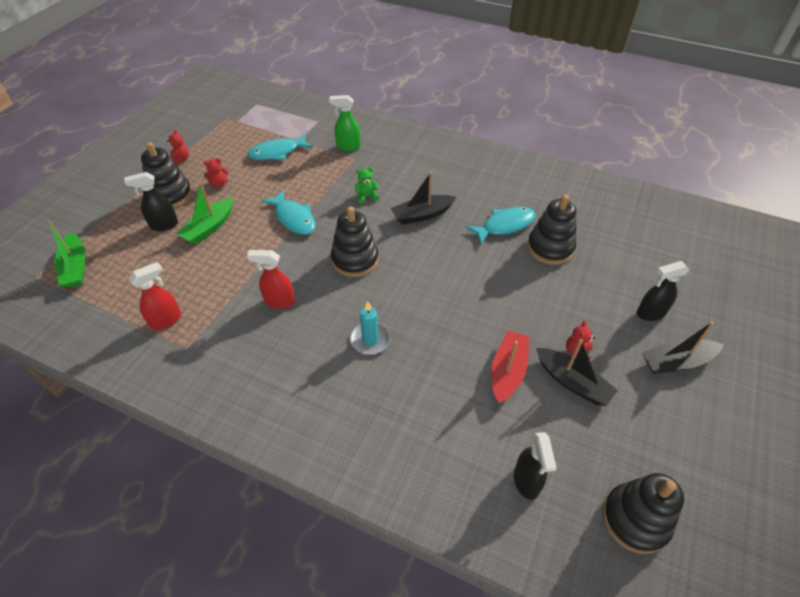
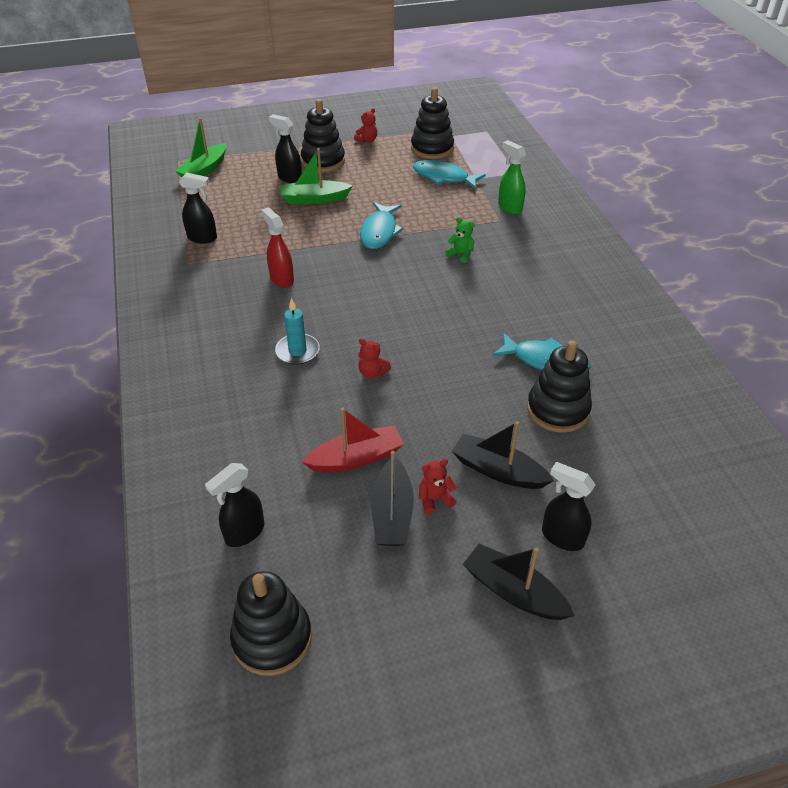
camera: 50 degrees right, 5 degrees down
(166, 320) = (202, 238): red spray bottle -> black spray bottle
(219, 184) = (366, 174): red teddy bear -> red teddy bear (372, 373)
(355, 259) = (376, 292): black stacking toy -> black stacking toy (432, 148)
(422, 215) = (484, 299): black boat -> black boat (498, 470)

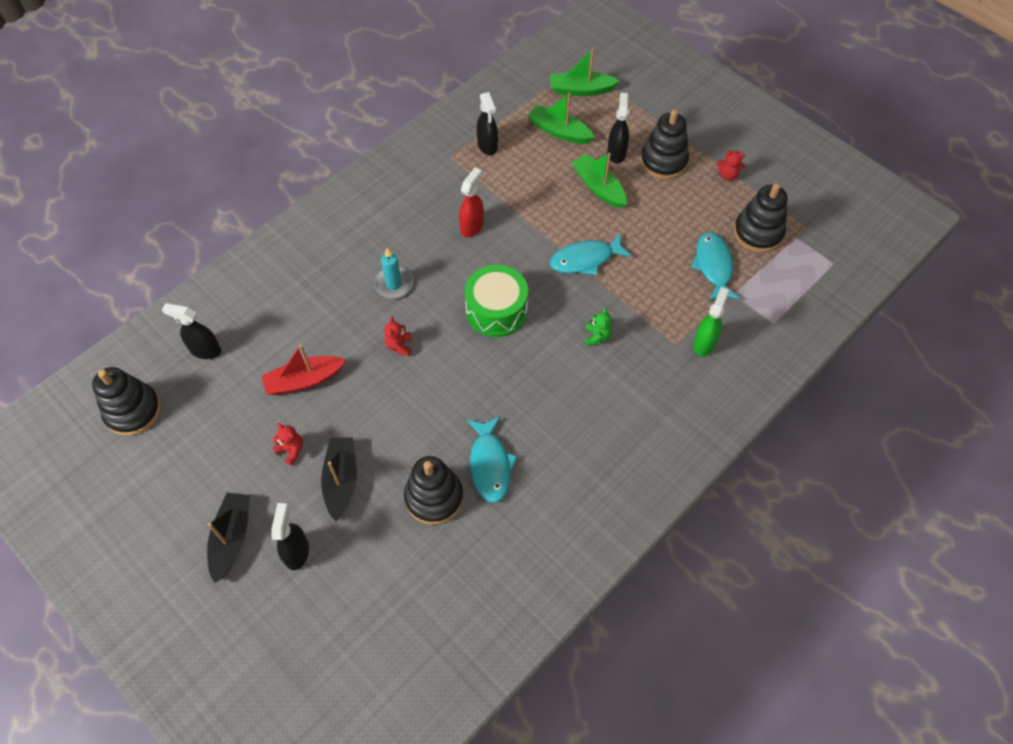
camera: 60 degrees right, 15 degrees up
(234, 196) = (559, 131): none -> green boat
(356, 458) = (304, 380): red boat -> red boat turned 120 degrees clockwise
(386, 298) = (496, 310): none -> green drum
(392, 513) = (264, 429): black boat -> none

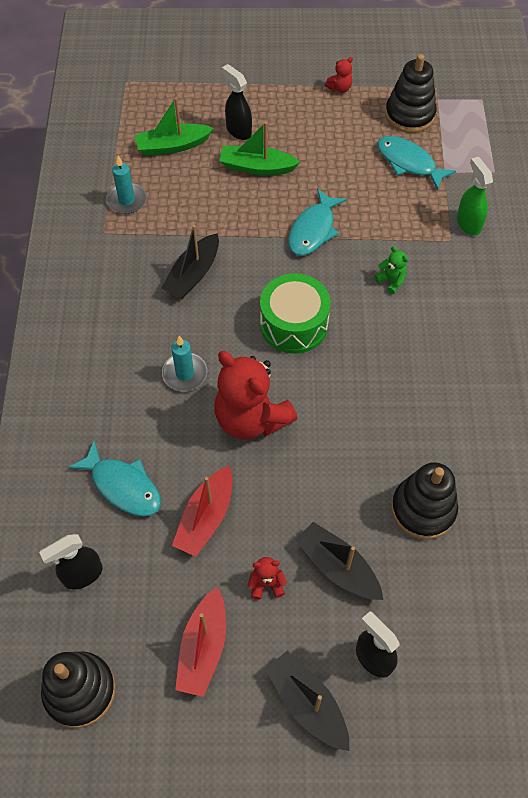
camera: 45 degrees left, 0 degrees up
(217, 451) = (203, 648): none -> red boat
(399, 346) = (251, 418): red teddy bear -> red teddy bear, size x2.39
(472, 226) = (193, 274): red spray bottle -> black boat
(487, 146) = (127, 200): black spray bottle -> turquoise candle
(490, 465) = (432, 445): turquoise fish -> turquoise fish (123, 486)
(581, 90) = (151, 101): green boat -> none
(663, 161) = (281, 111): black stacking toy -> none

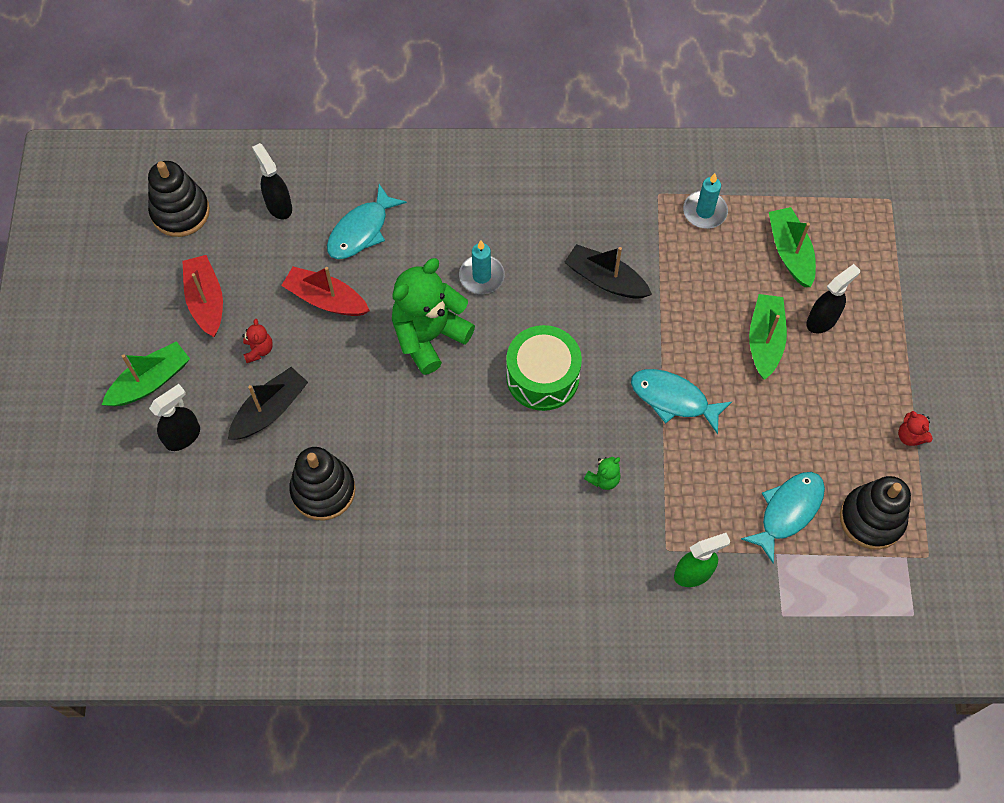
camera: 90 degrees right, 5 degrees up
(203, 648) = (206, 301): red boat -> red boat turned 60 degrees clockwise
(251, 418) = (429, 336): red teddy bear -> green teddy bear
(307, 703) = (150, 381): black boat -> green boat

